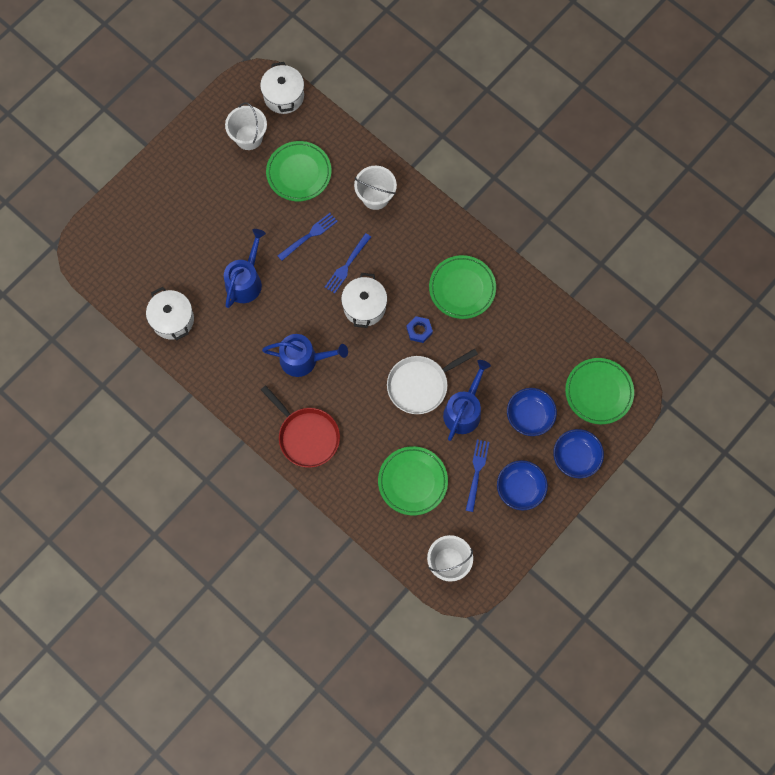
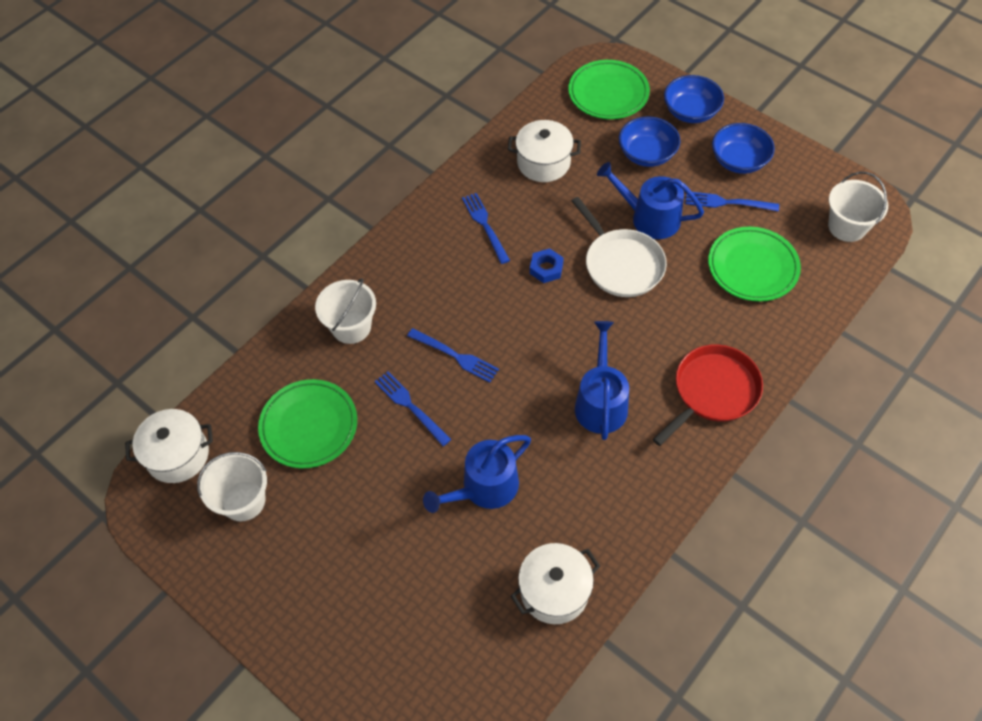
camera: 90 degrees left, 15 degrees down
(245, 281) = (484, 488): blue watering can -> blue watering can turned 60 degrees counterclockwise
(364, 306) = (516, 332): white pot -> white pot (543, 162)
(462, 288) = (484, 225): green plate -> blue fork

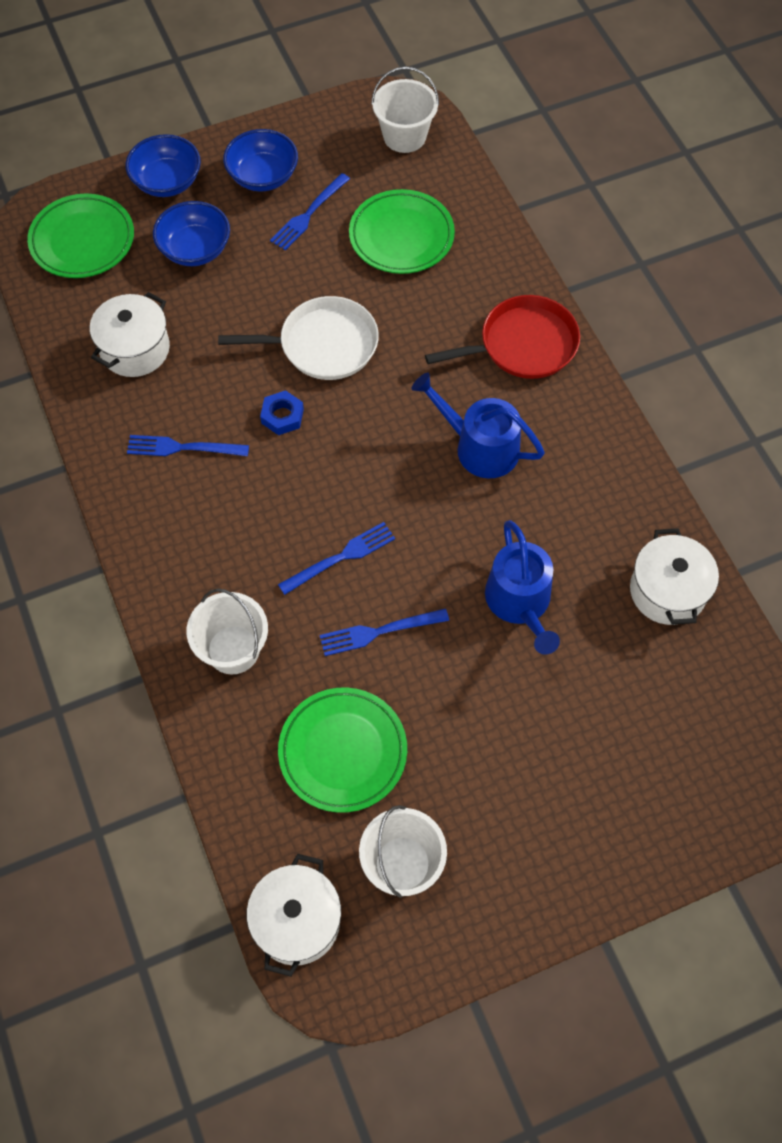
camera: 65 degrees left, 5 degrees up
(649, 218) = (281, 290): blue watering can -> none
(713, 391) = (523, 344): red pan -> red pan turned 90 degrees clockwise

